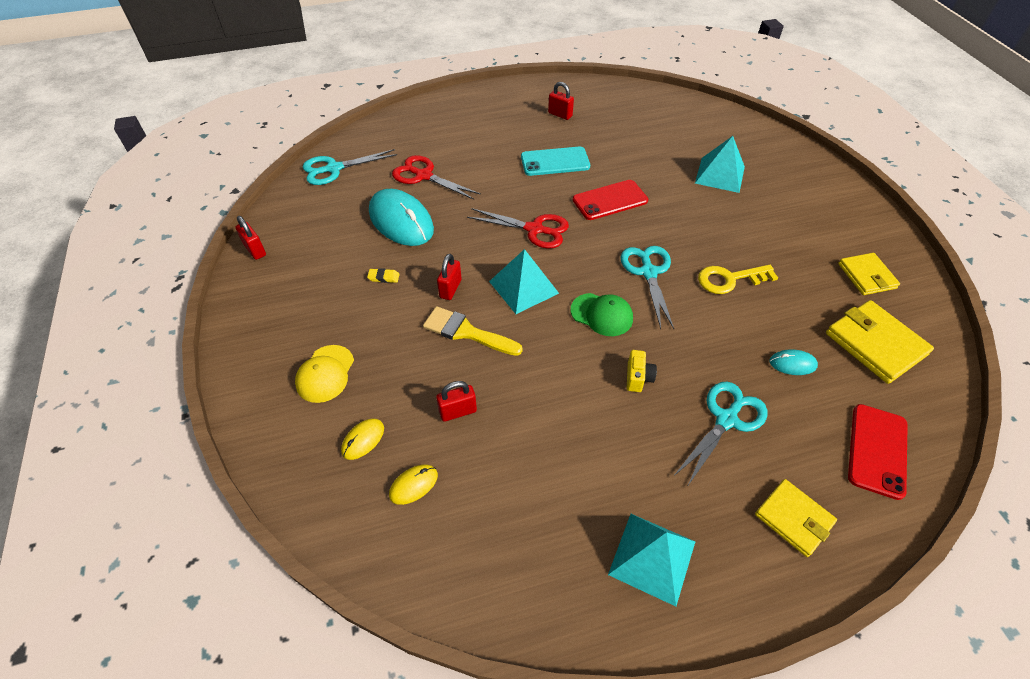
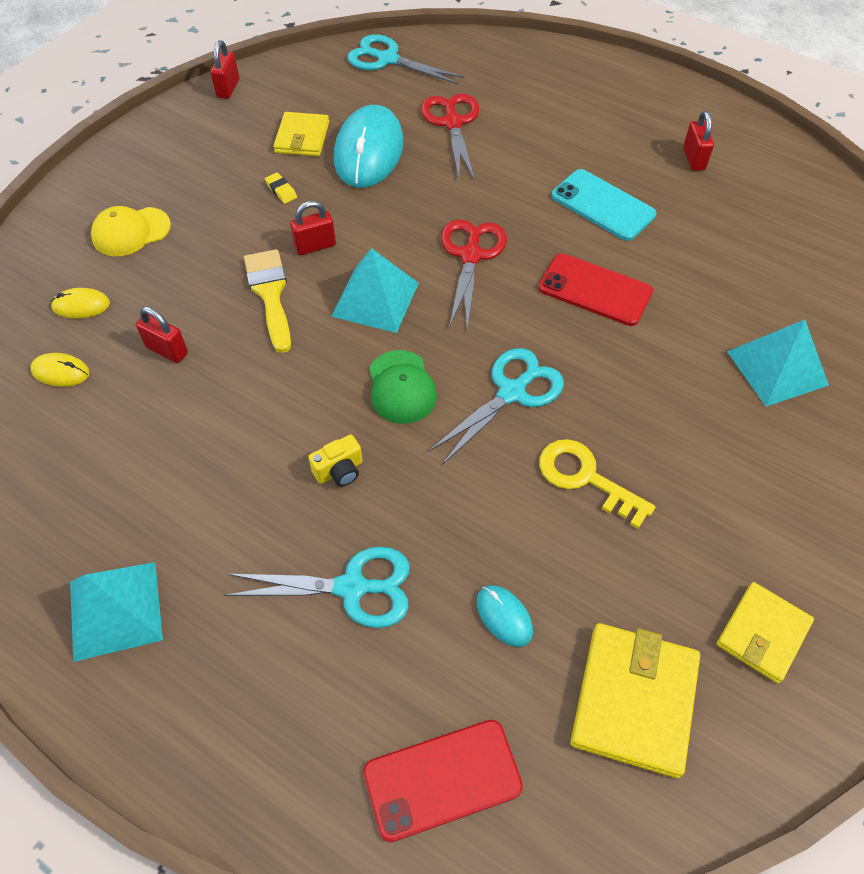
camera: 50 degrees right, 5 degrees up
(534, 229) = (471, 255): red scissors -> red scissors turned 150 degrees counterclockwise
(793, 519) = (263, 726): yellow wallet -> yellow wallet (302, 137)

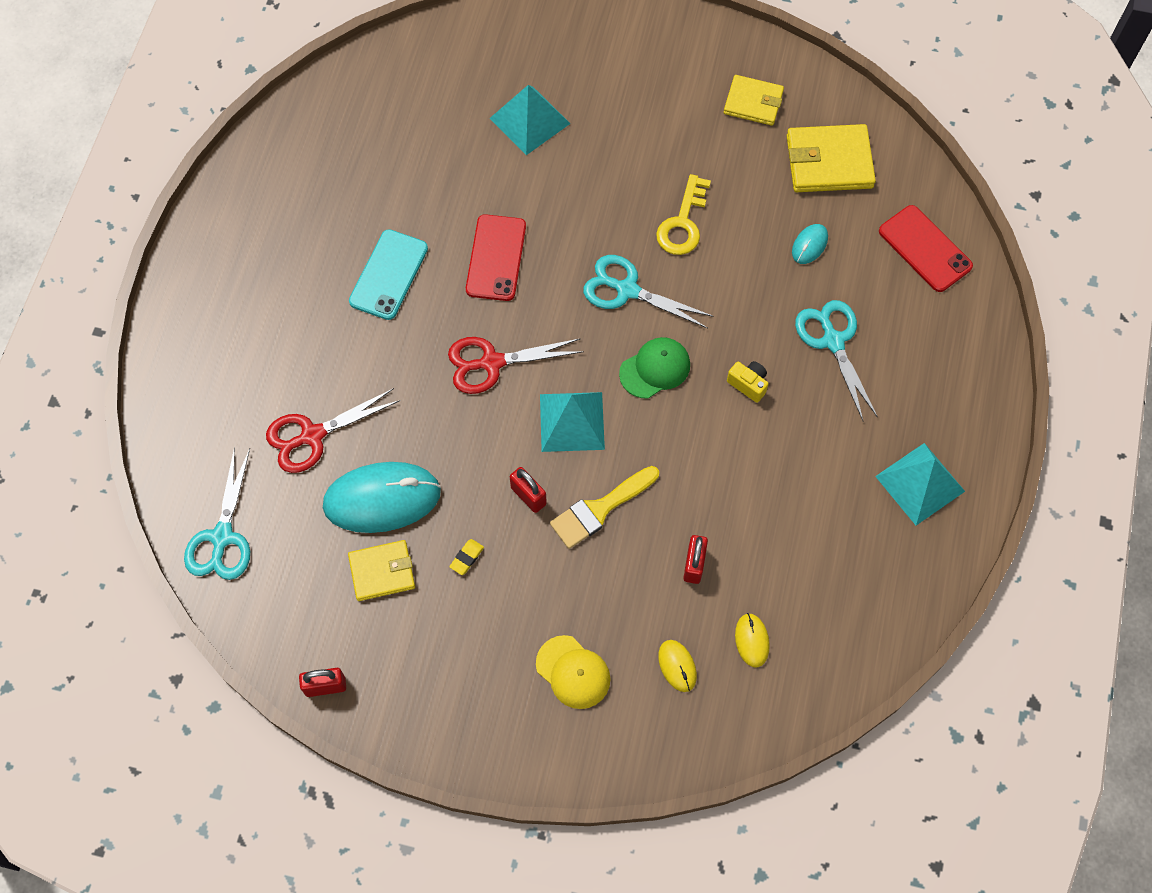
camera: 110 degrees left, 10 degrees up
(693, 159) = (299, 215): red padlock -> none

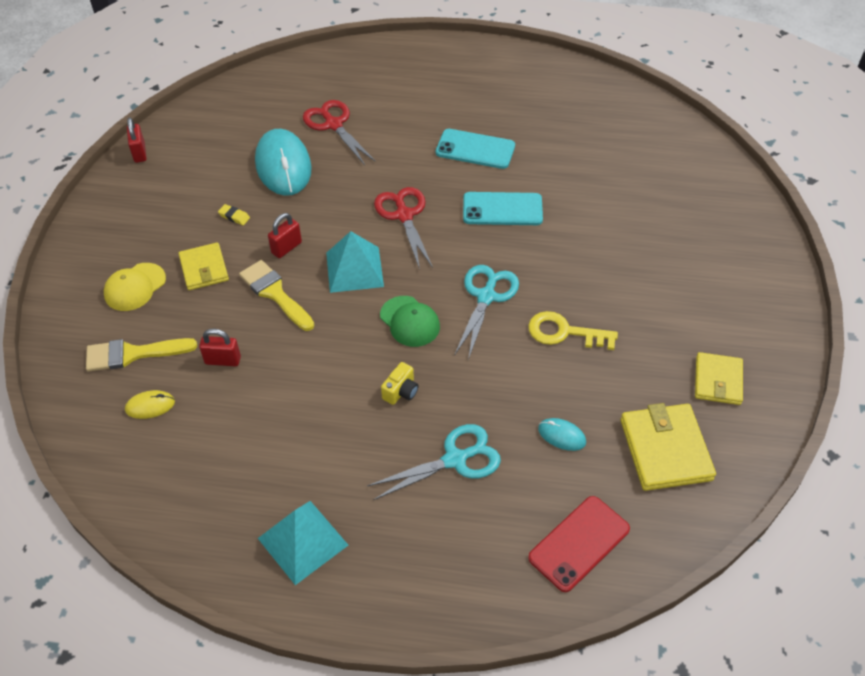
camera: 85 degrees right, 15 degrees down
(222, 537) = (254, 91): turquoise scissors -> none
(382, 572) = (225, 172): yellow wallet -> yellow wallet (204, 269)
(496, 258) = (502, 209): red phone -> turquoise phone
(530, 121) = (644, 218): turquoise pyramid -> none
(677, 666) = (132, 354): yellow mouse -> yellow brush

